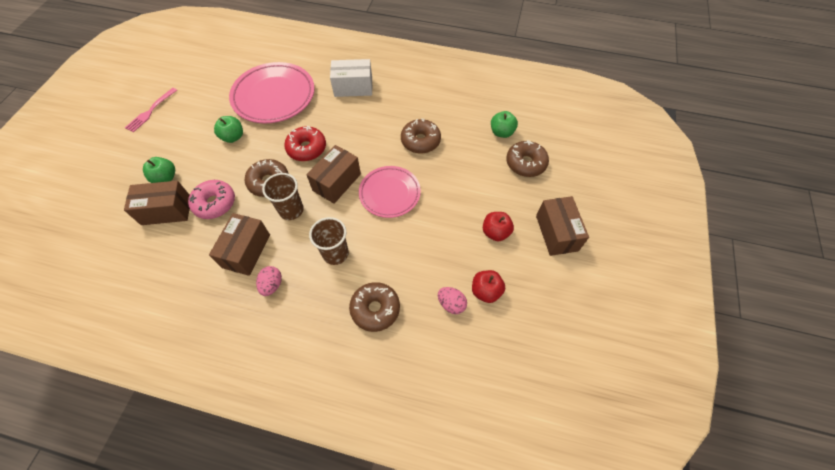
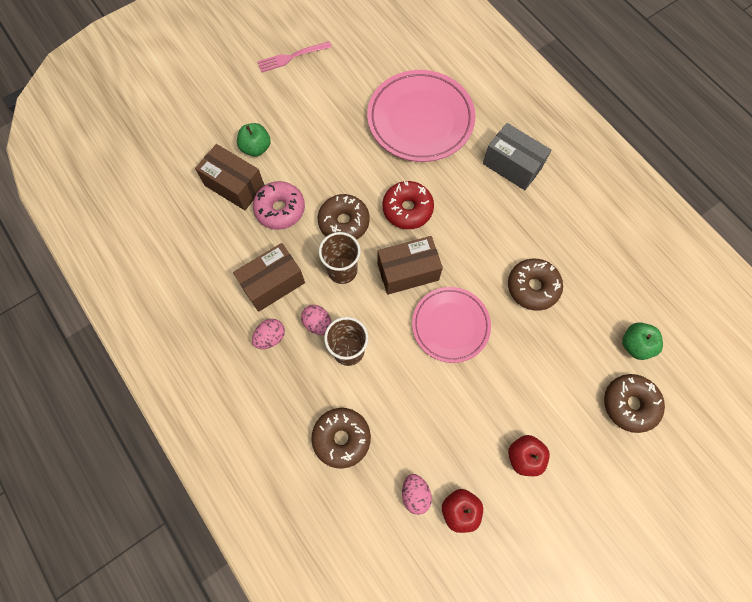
camera: 40 degrees right, 10 degrees up
(233, 137) = (346, 143): green apple -> none
(300, 252) = (318, 323): none -> pink egg
(353, 87) = (512, 166): white box -> grey box
(556, 233) = (590, 512): brown box -> none

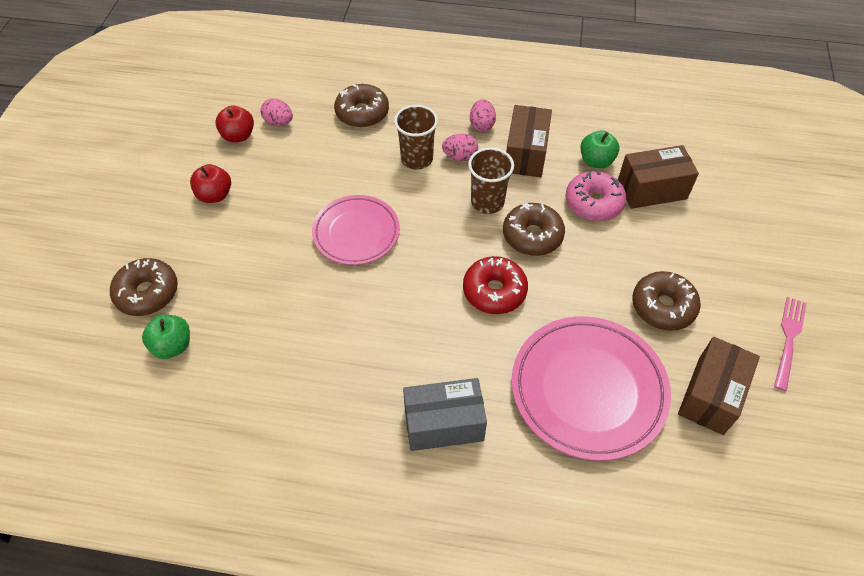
camera: 135 degrees right, 15 degrees down
(256, 148) = (682, 230): green apple -> green apple (596, 161)
(408, 272) = (434, 243): brown box -> brown box (711, 395)
(532, 287) = (312, 318): brown donut -> brown donut (663, 307)

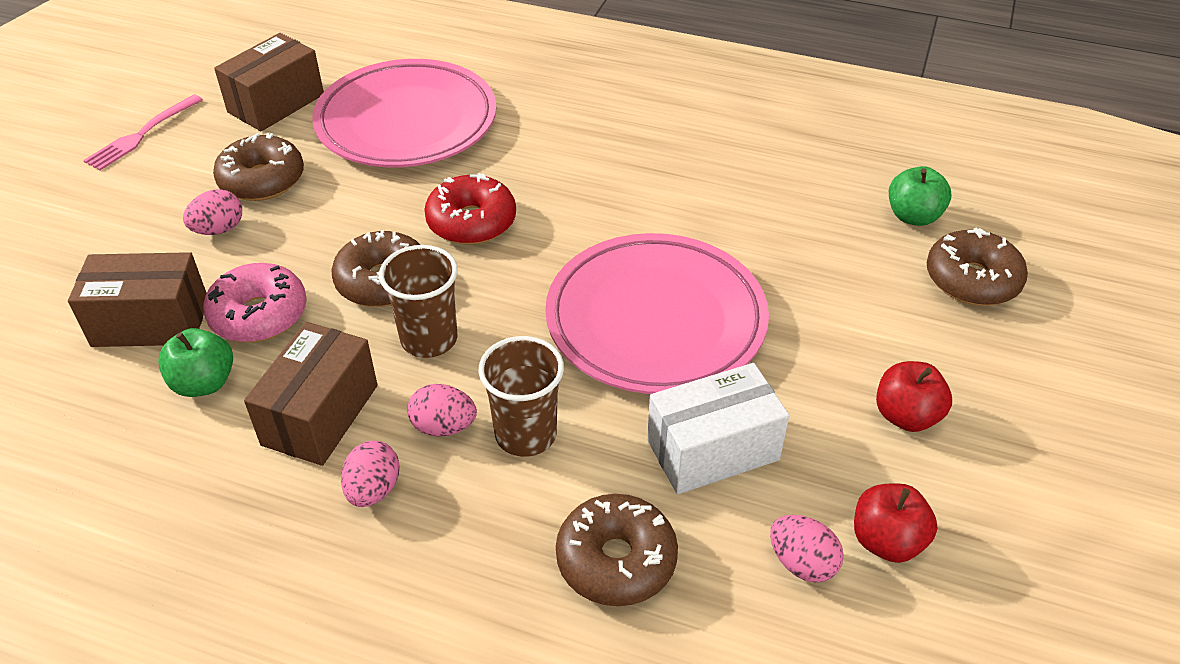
camera: 170 degrees left, 10 degrees down
(320, 164) = (712, 450): none -> white box
(356, 233) = (655, 320): pink plate -> pink plate, size x1.55
(443, 424) = (579, 115): grey box -> none
(661, 259) = (219, 229): none -> pink egg

